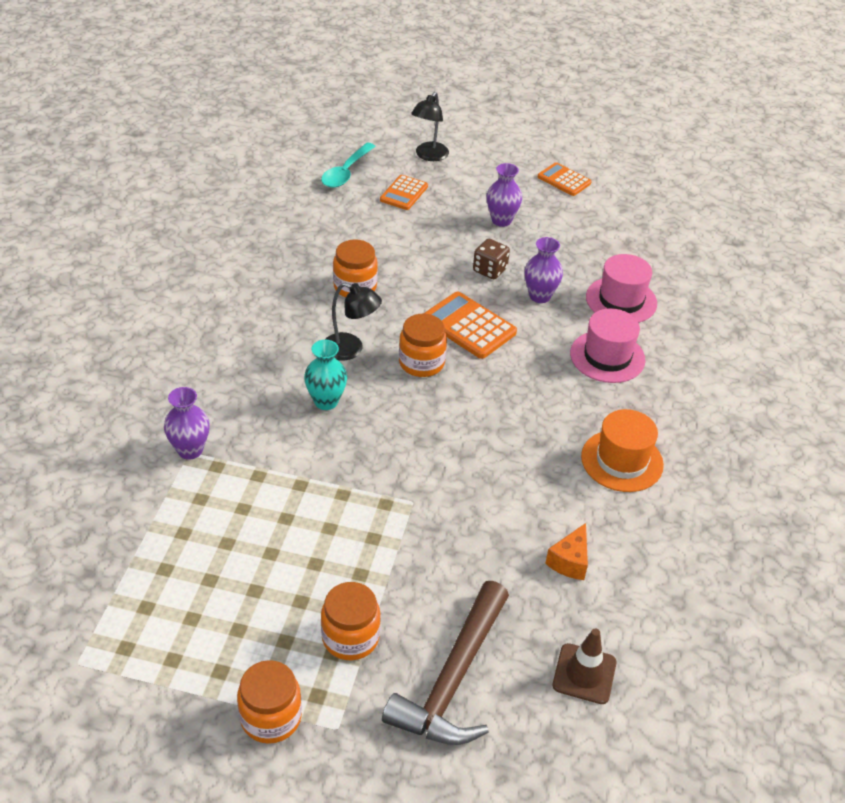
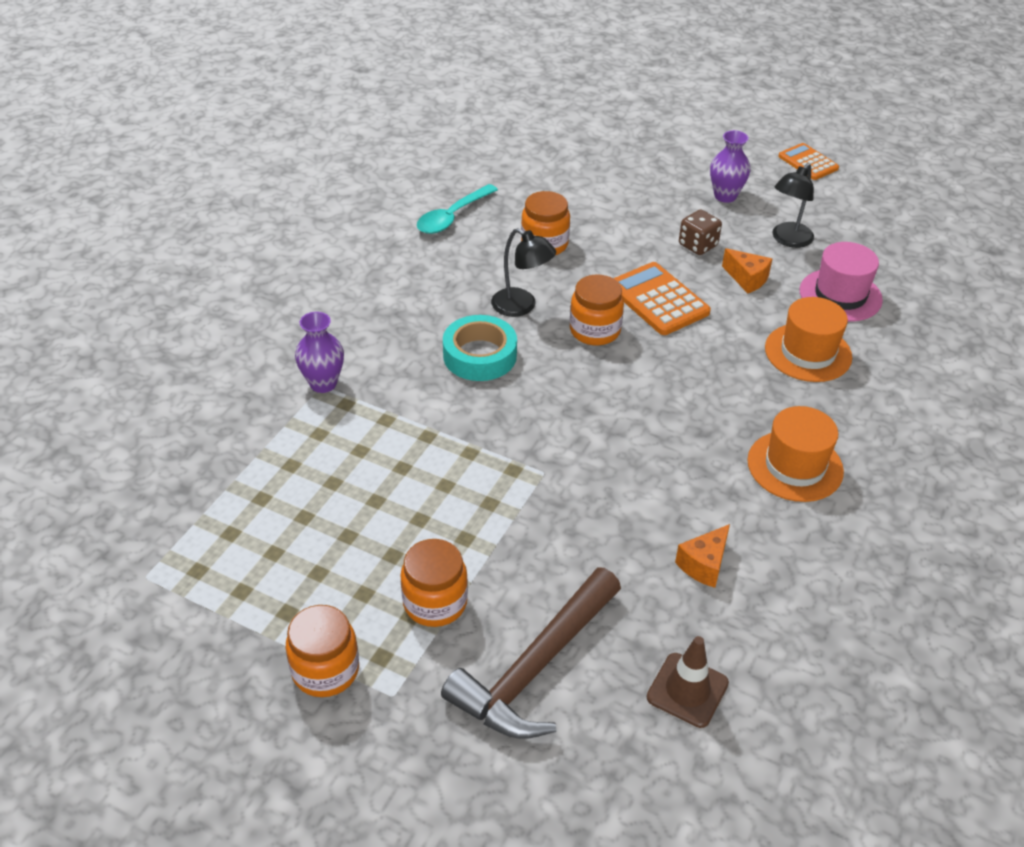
camera: 15 degrees right, 0 degrees up
(326, 401) = (480, 355): turquoise vase -> turquoise tape
(346, 172) = (568, 129): turquoise spoon -> turquoise spoon (452, 217)
(404, 193) = (624, 156): orange calculator -> none
(429, 156) = (663, 122): black lamp -> black lamp (788, 240)
(540, 296) = (747, 279): purple vase -> orange cheese
(607, 357) = (808, 352): pink hat -> orange hat

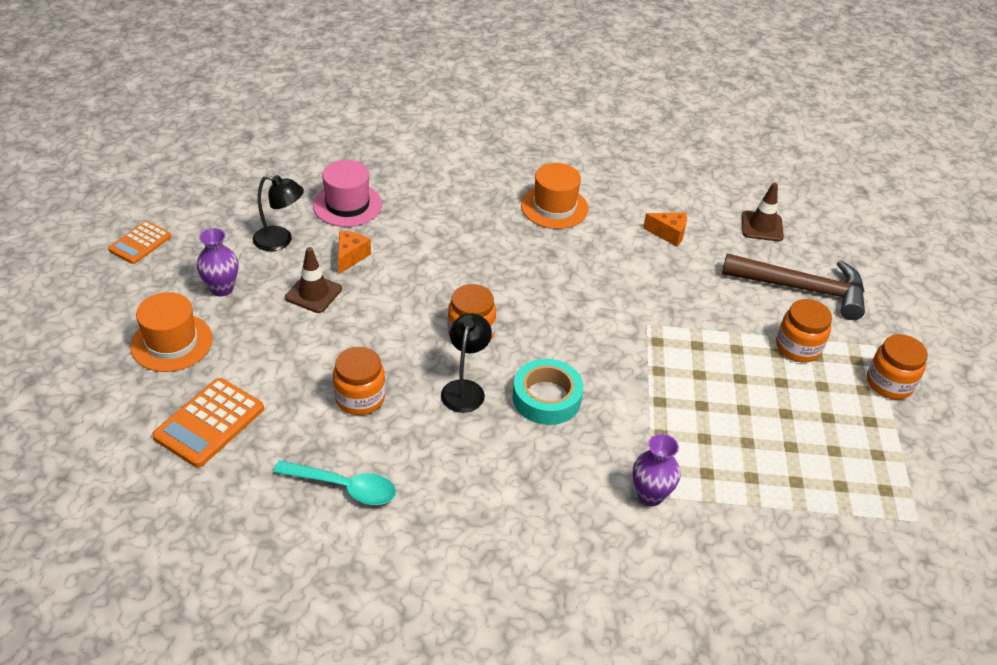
camera: 115 degrees left, 0 degrees up
(658, 300) = (407, 303): orange calculator -> orange calculator (209, 423)
(698, 245) = (313, 293): brown dice -> brown traffic cone
(808, 352) = (430, 214): orange hat -> orange hat (172, 343)

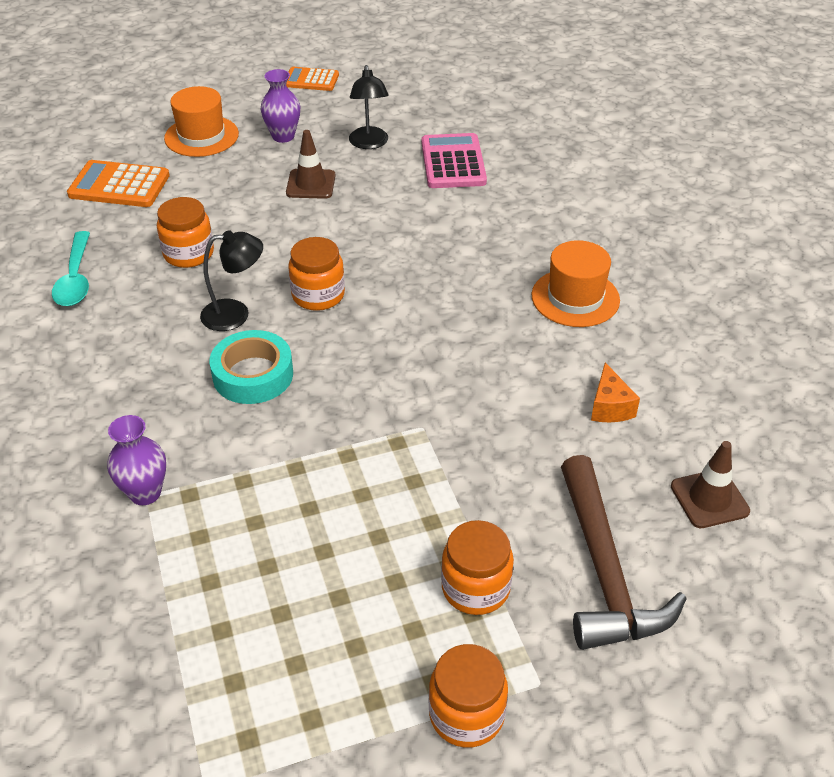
camera: 70 degrees right, 0 degrees up
(347, 205) = (453, 162): pink hat -> pink calculator
(351, 257) = (378, 188): orange cheese -> none

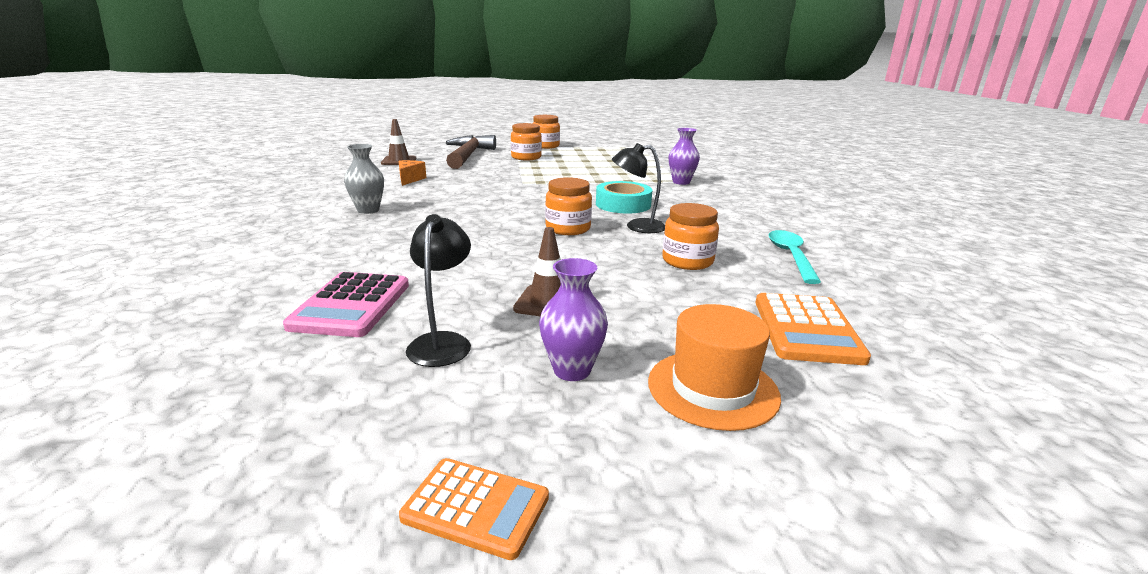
camera: 170 degrees left, 20 degrees down
(119, 185) = (806, 329): orange calculator -> orange calculator turned 75 degrees clockwise
(575, 298) = (368, 210): orange hat -> grey vase

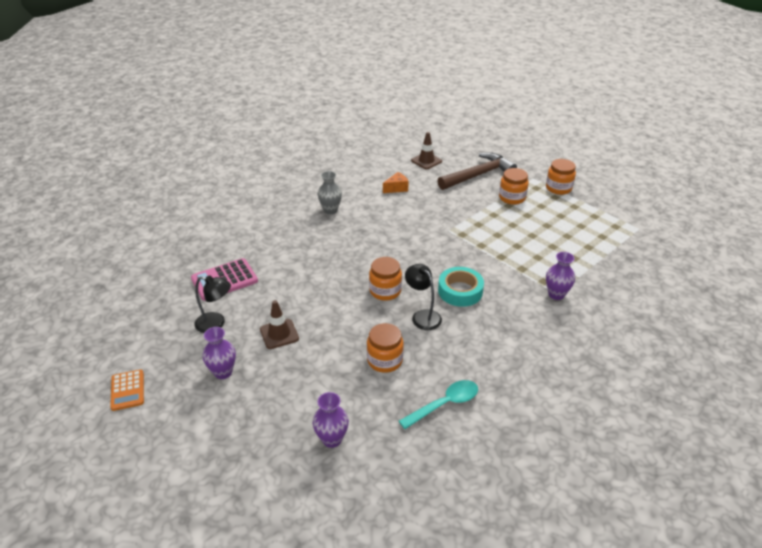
camera: 55 degrees right, 15 degrees up
(442, 342) = (216, 324): black lamp -> black lamp turned 45 degrees clockwise
(712, 388) = (241, 422): orange hat -> none
(806, 329) = (332, 439): orange calculator -> purple vase

